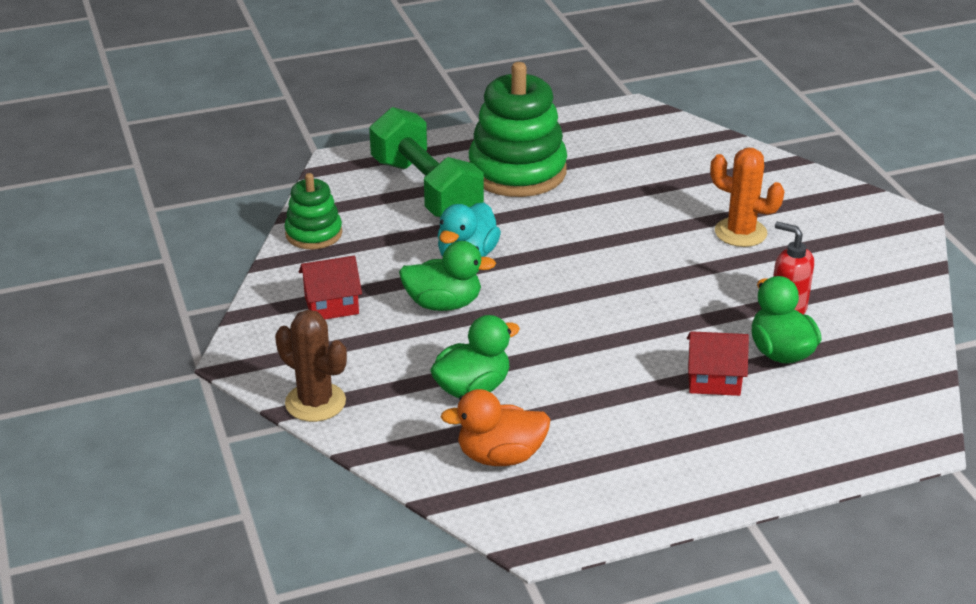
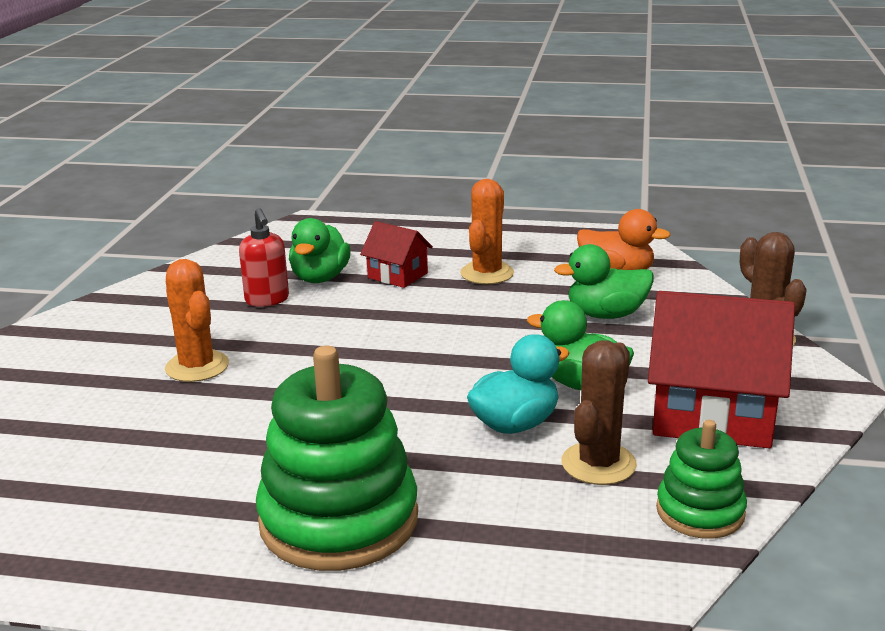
camera: 150 degrees left, 10 degrees down
(331, 305) = (712, 415): red house -> red house, size x1.90
(392, 245) = (598, 464): none -> brown cactus
(426, 190) = (494, 532): green dumbbell -> none
(631, 412) = (487, 273): none -> orange cactus

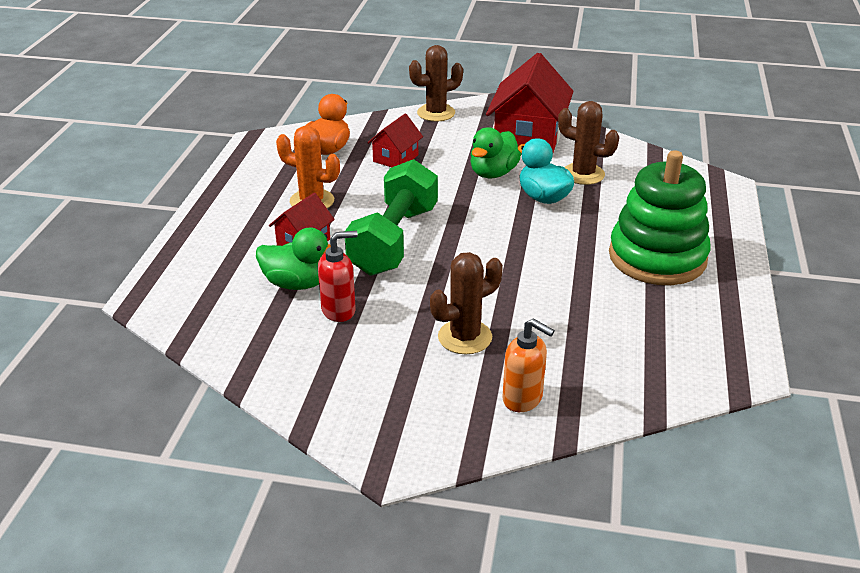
camera: 90 degrees left, 10 degrees up
(76, 400) = (523, 399): none -> orange soap dispenser
(197, 367) = (465, 337): orange cactus -> brown cactus
(400, 322) = (394, 240): none -> green dumbbell
(606, 315) = (395, 158): green duck -> red house
(700, 512) = (622, 151): green stacking toy -> none

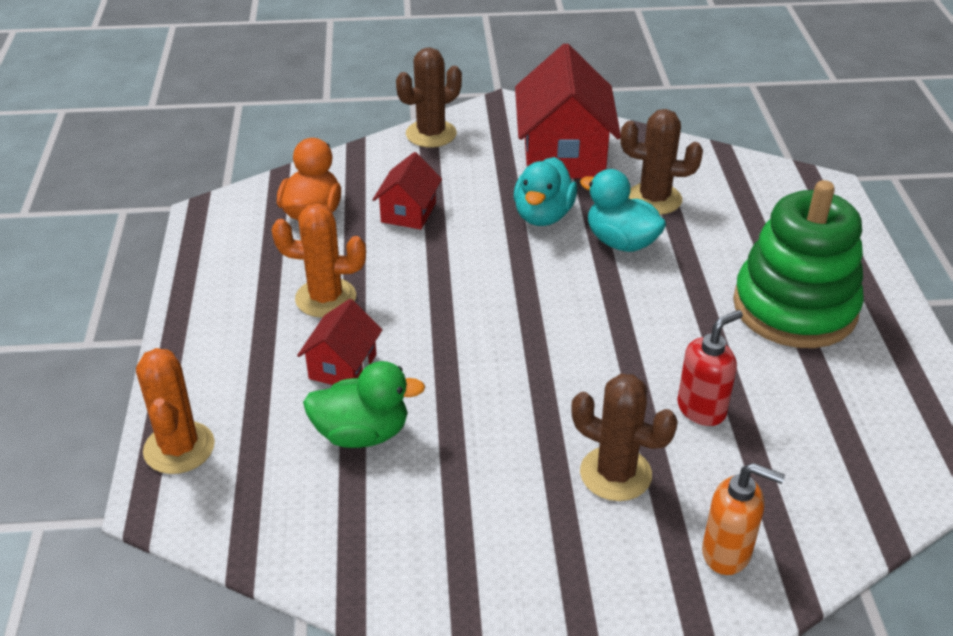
camera: 15 degrees left, 5 degrees up
(172, 271) = (179, 448): none -> orange cactus
(339, 310) = (436, 465): red soap dispenser -> red soap dispenser (702, 409)
(394, 240) = (461, 341): green dumbbell -> none
(465, 337) = (615, 474): brown cactus -> brown cactus turned 75 degrees clockwise
(493, 173) = (543, 215): green duck -> turquoise duck

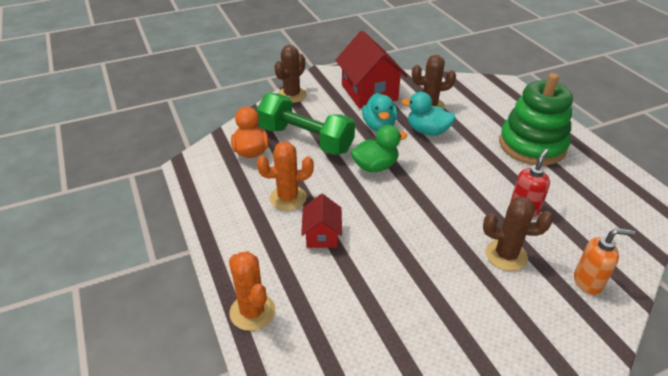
camera: 20 degrees left, 0 degrees up
(362, 433) = (357, 271): green duck -> green duck (375, 166)
(408, 212) = (305, 139): red house -> green dumbbell

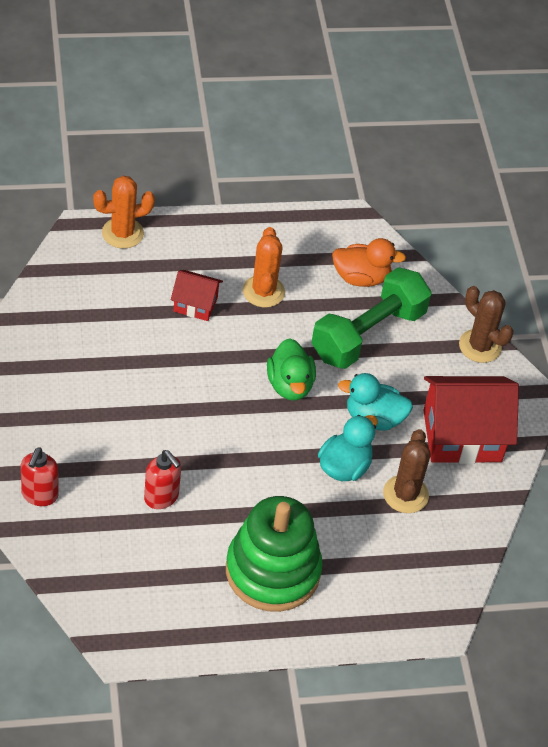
camera: 100 degrees right, 10 degrees up
(506, 255) = (103, 444): brown cactus -> none
(588, 282) = (39, 495): orange soap dispenser -> red soap dispenser

